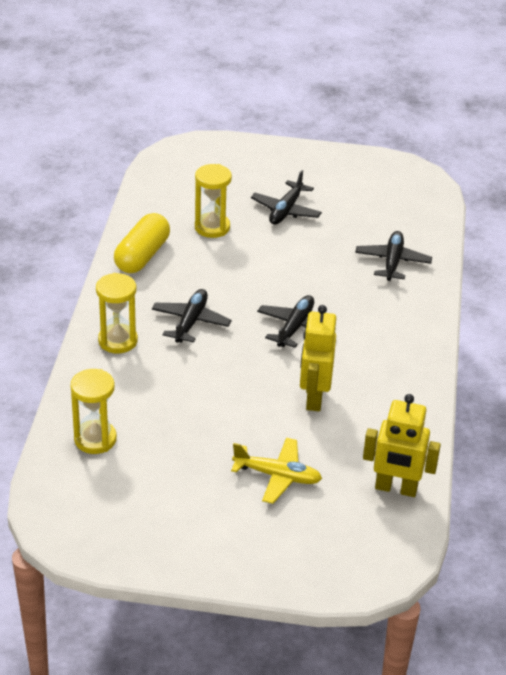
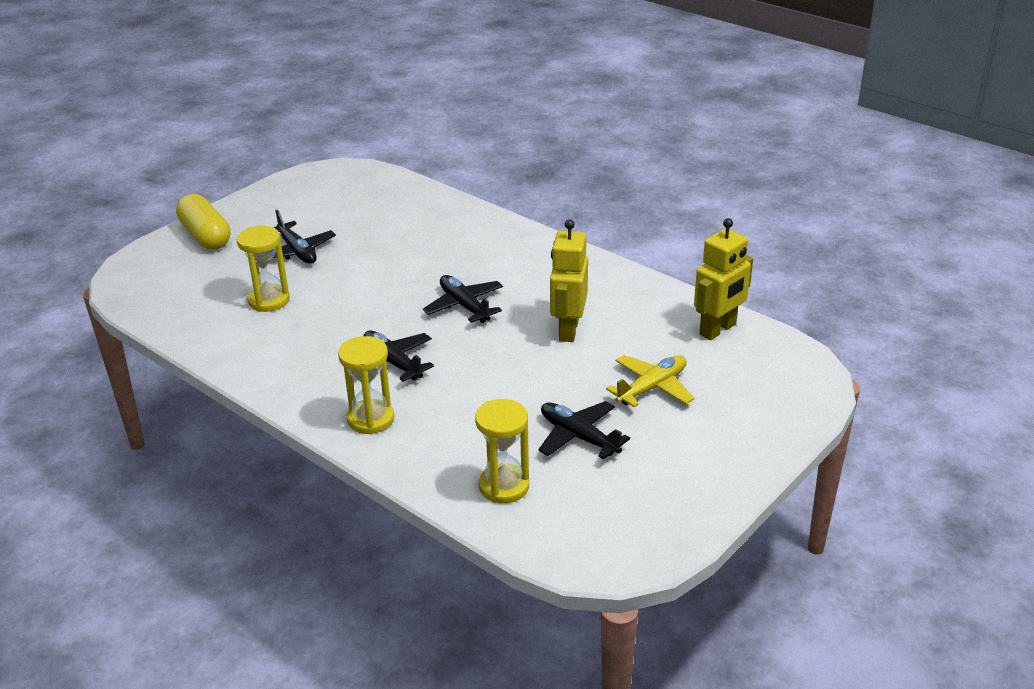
camera: 55 degrees left, 5 degrees down
(142, 256) = (258, 358): yellow capsule -> yellow capsule (205, 236)
(314, 398) = (568, 330): yellow robot -> yellow robot turned 60 degrees clockwise
(392, 262) = (434, 225): black plane -> black plane (578, 437)

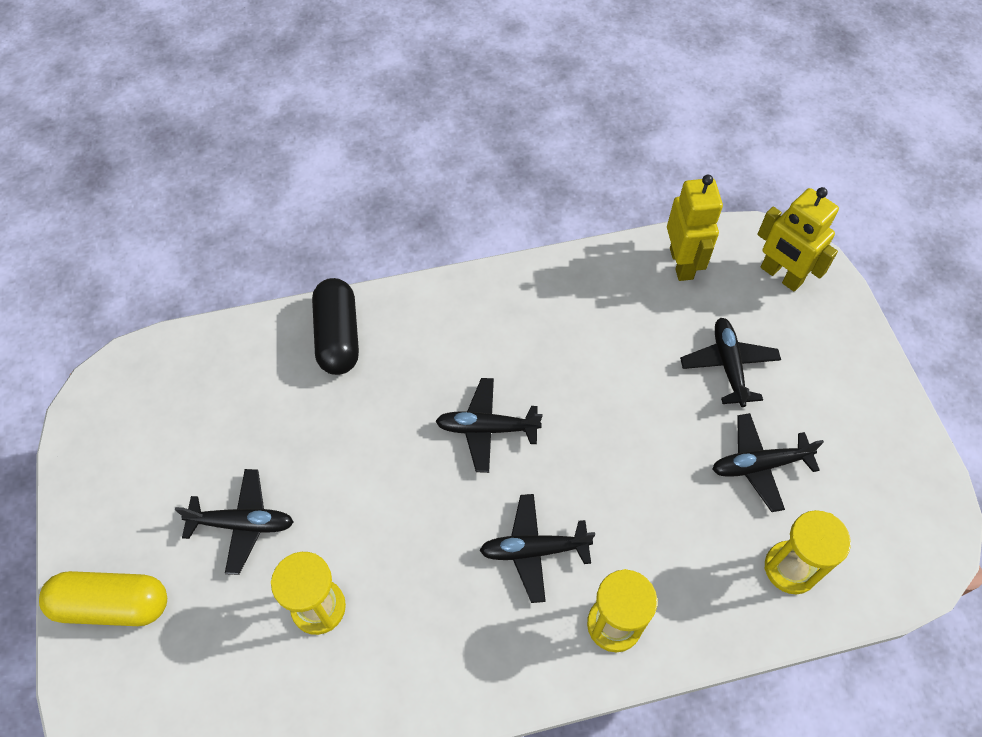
camera: 55 degrees left, 25 degrees up
(465, 224) = (338, 336): none -> black capsule
(568, 330) = (596, 370): yellow robot -> yellow robot (780, 276)
(652, 388) = (728, 365): yellow plane -> black plane

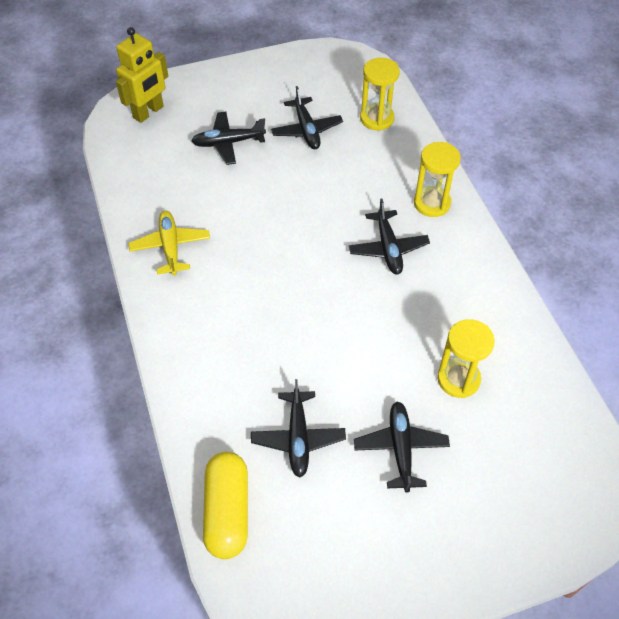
camera: 95 degrees left, 5 degrees down
(112, 605) = (491, 540): yellow capsule -> yellow capsule (227, 511)
(338, 336) = (208, 403): black capsule -> none
(486, 428) = (293, 283): black plane -> black plane (298, 438)
(552, 301) = (170, 247): none -> yellow plane
(682, 263) = (135, 167): yellow robot -> none

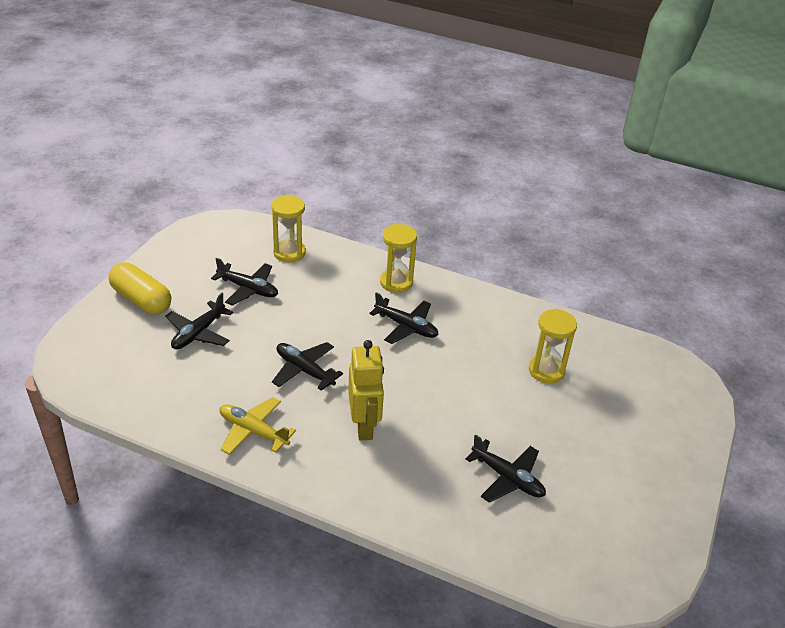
camera: 50 degrees left, 15 degrees down
(148, 112) = (97, 352): yellow robot -> yellow robot (364, 426)
(227, 511) = (528, 558): yellow capsule -> yellow capsule (141, 300)
(400, 448) = (569, 433): black plane -> black plane (304, 370)

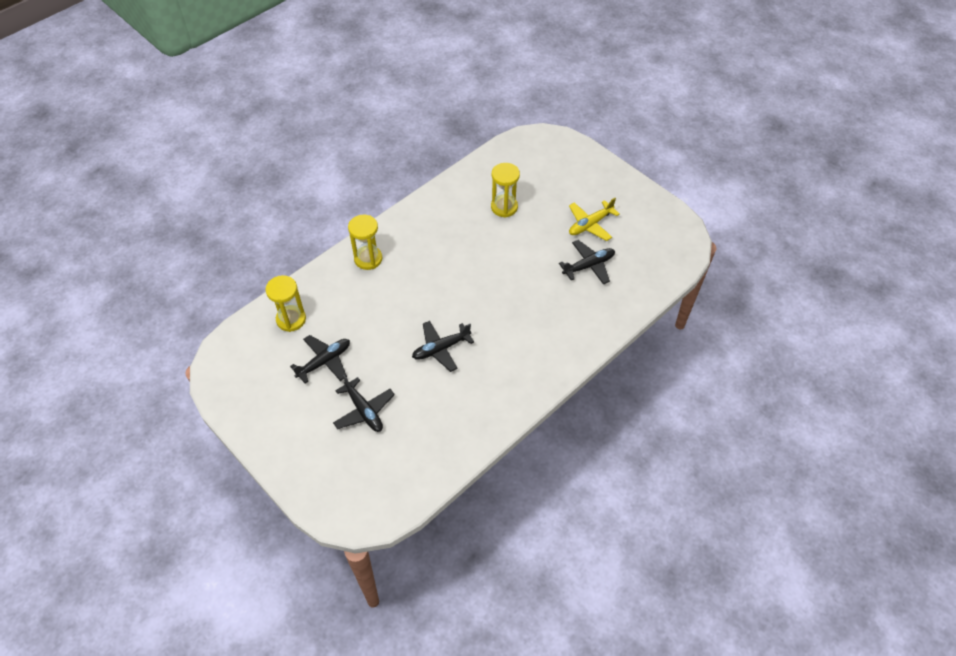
camera: 65 degrees left, 15 degrees up
(141, 300) = (298, 445): yellow capsule -> none
(253, 431) = (491, 398): yellow plane -> yellow plane (590, 224)
(364, 426) = (513, 328): yellow robot -> none
(406, 327) = (422, 270): black plane -> none

